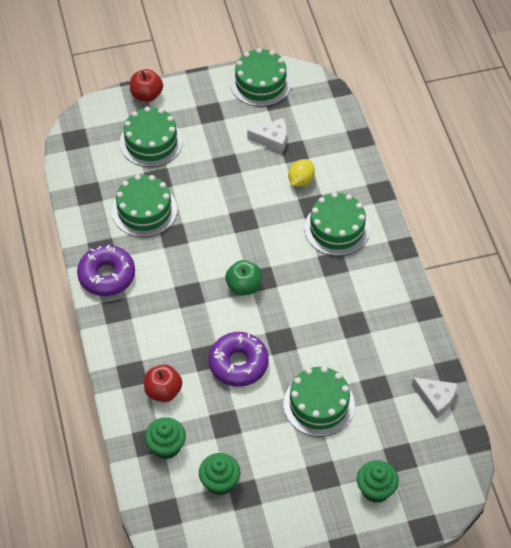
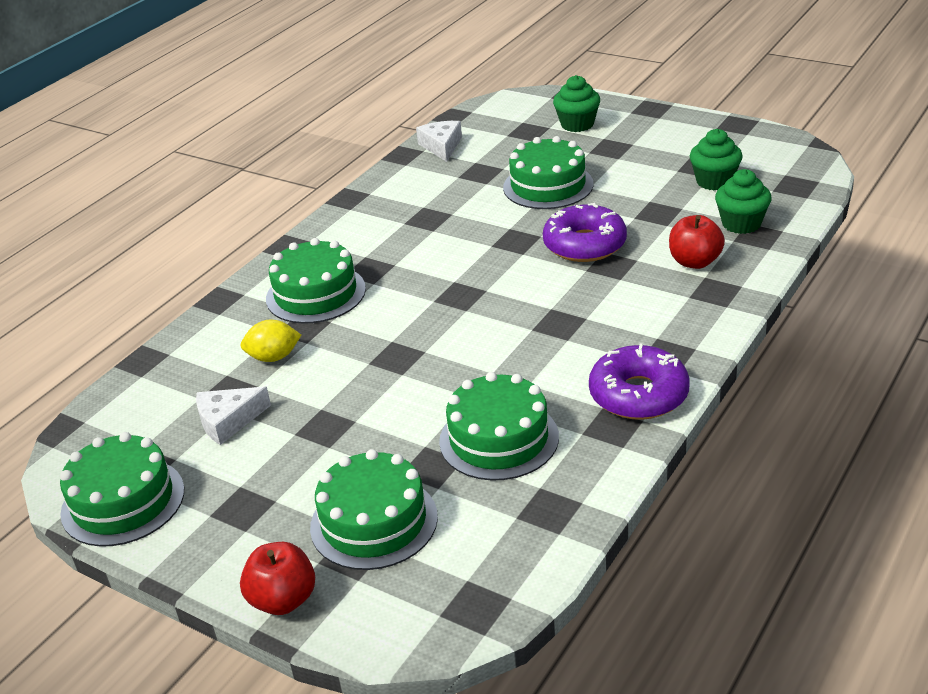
camera: 130 degrees left, 20 degrees down
(244, 286) = (489, 299): green apple -> none
(272, 139) = (228, 421): white cheese -> white cheese turned 75 degrees counterclockwise

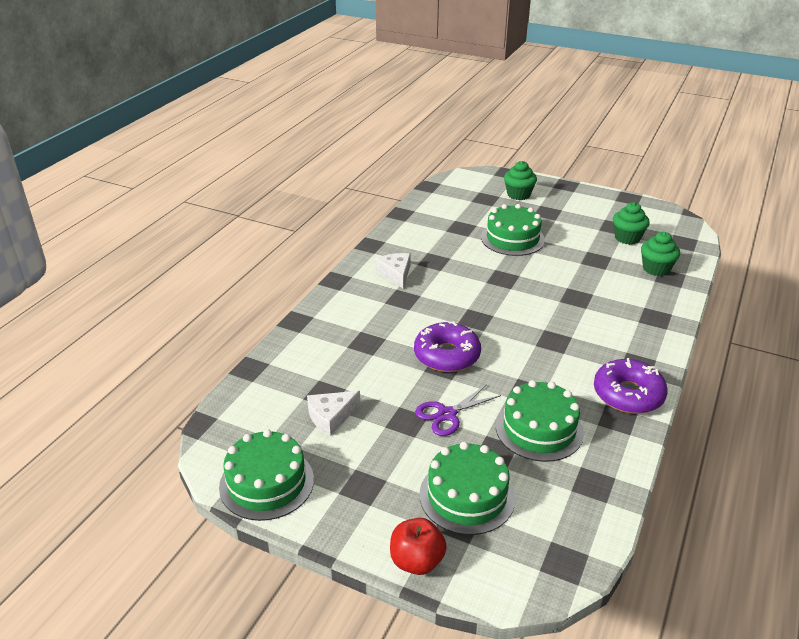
camera: 10 degrees left, 0 degrees up
(274, 357) = (351, 366): yellow lemon -> none
(316, 294) = (368, 317): green cake -> none
(380, 419) = (447, 414): none -> purple scissors
(442, 146) = (427, 208): white cheese -> white cheese (396, 274)
(585, 245) = (552, 282): purple donut -> purple donut (447, 355)
(695, 262) = (633, 296): red apple -> none

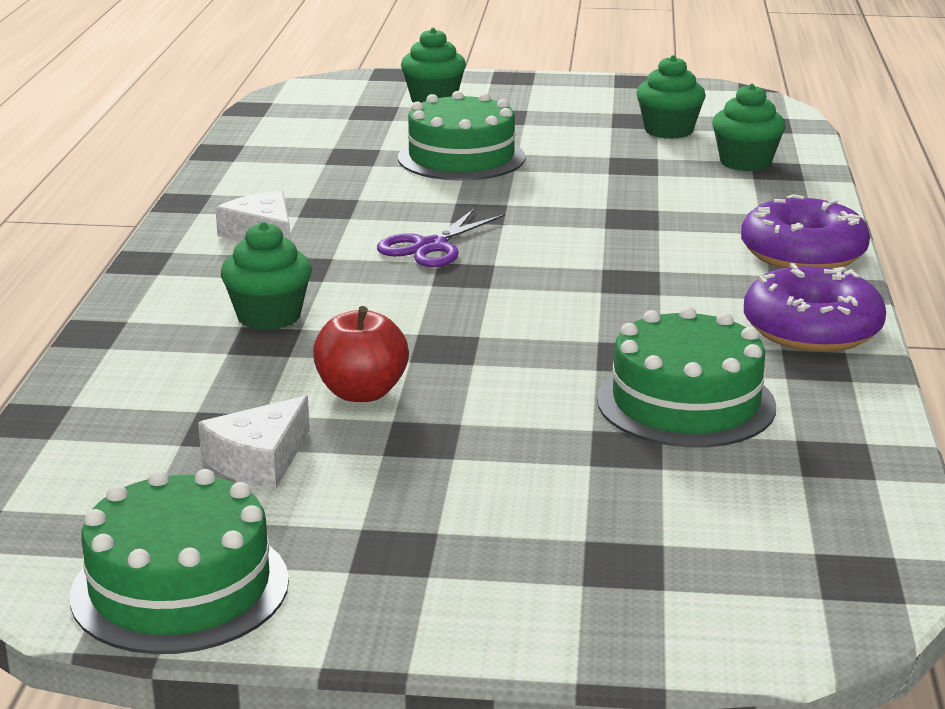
camera: 20 degrees left, 10 degrees down
(375, 328) = (269, 316): none -> green cupcake
(416, 561) = (579, 638): red apple -> red apple (361, 392)
(447, 355) = (441, 332): purple donut -> purple donut (803, 253)
(447, 414) = (496, 414): purple scissors -> purple scissors (430, 247)
(467, 496) = (614, 522): green cake -> none

